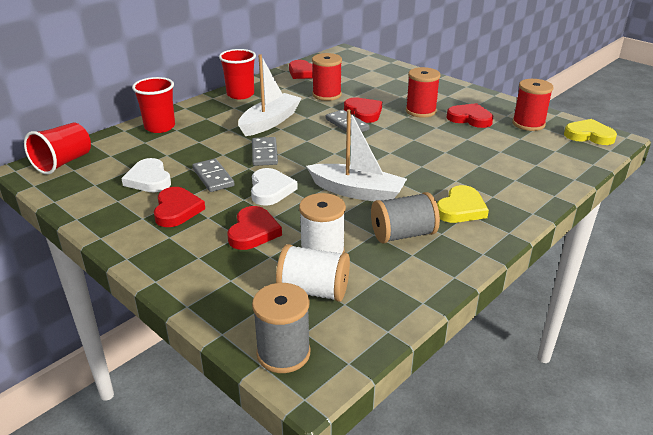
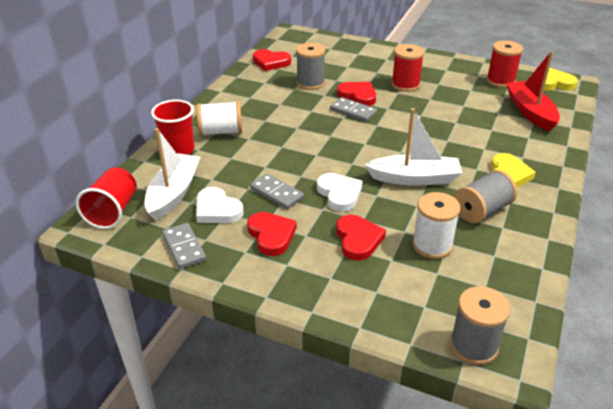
camera: 20 degrees left, 5 degrees up
(240, 94) = (228, 98): red cup -> none
(264, 153) = (303, 157): grey domino -> grey domino (184, 247)
(270, 122) = (281, 123): white boat -> white boat (174, 193)
(313, 290) = (452, 282): white spool -> white spool (221, 132)
(327, 95) = (310, 83): red spool -> grey spool
(470, 118) = (451, 84): red heart -> none
(537, 157) = (530, 112): none -> red boat

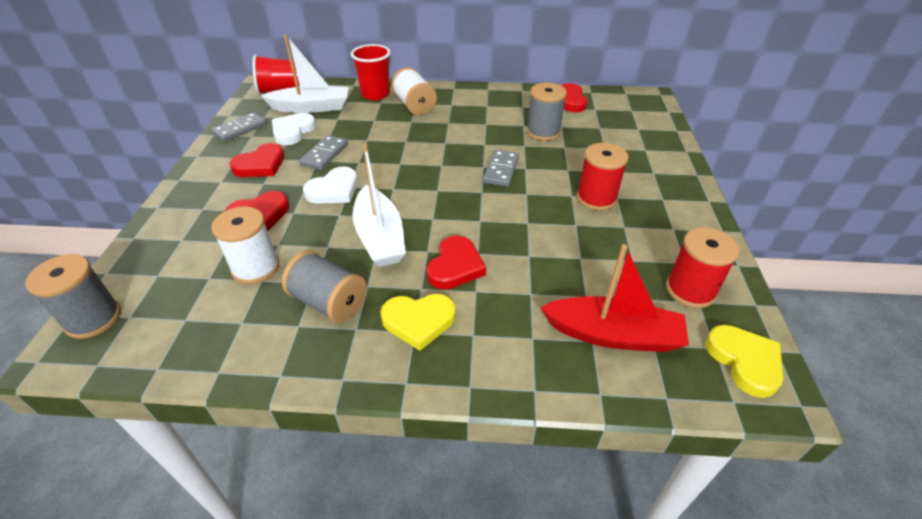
camera: 70 degrees right, 5 degrees up
(358, 96) = (539, 167): red heart -> red heart (455, 266)
(530, 112) = (613, 335): red boat -> red boat turned 45 degrees clockwise

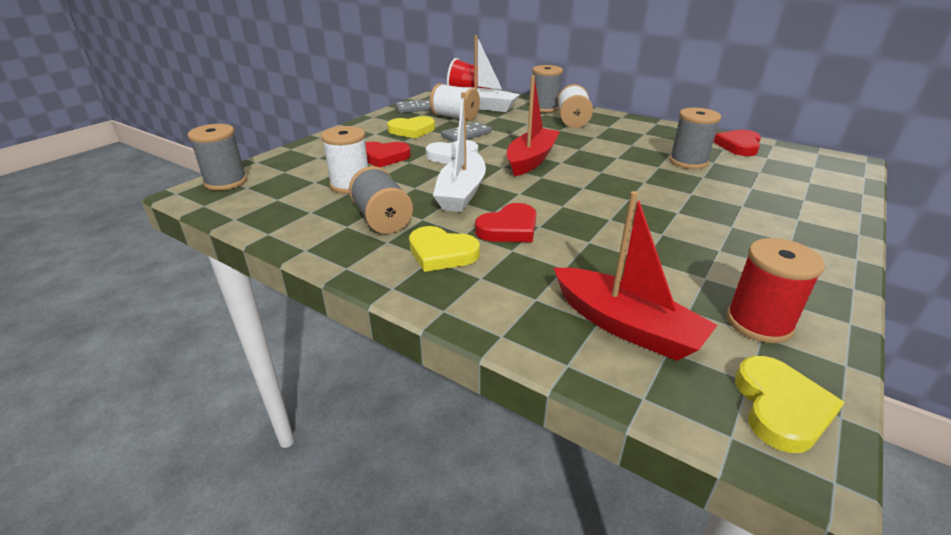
camera: 30 degrees right, 10 degrees down
(260, 165) = (412, 130): red heart -> yellow heart
(293, 131) = (455, 117): white heart -> white spool
(375, 94) = (544, 108): red cup -> grey spool
(413, 171) = (531, 160): none -> red boat
(501, 170) = (616, 178): grey domino -> none
(596, 198) = (704, 221): red spool -> none

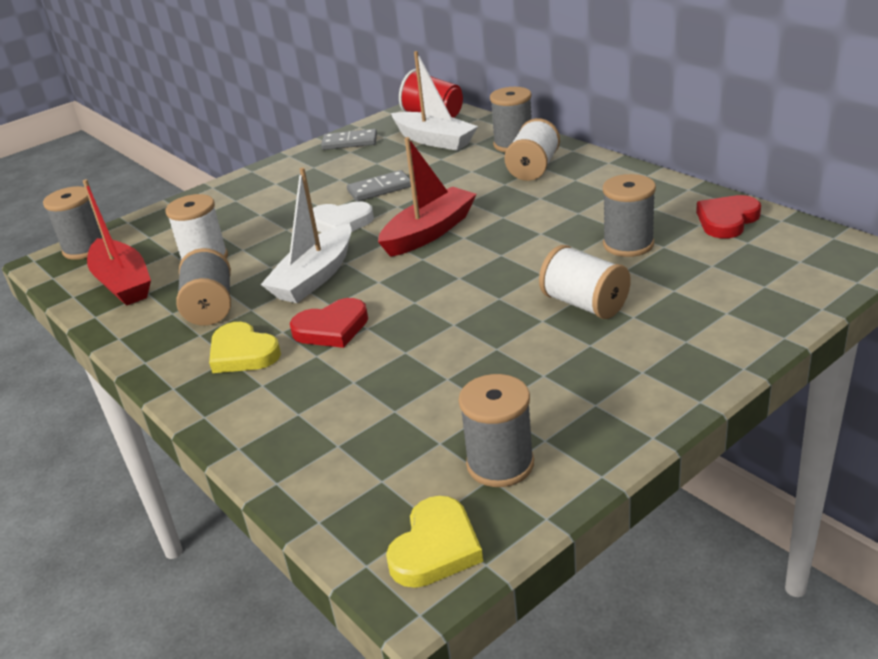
camera: 20 degrees right, 0 degrees up
(383, 157) = (262, 221): red heart -> none
(412, 130) = (320, 180): yellow heart -> none
(455, 117) = (386, 158): white spool -> white spool (584, 304)
(625, 326) = (361, 451): red boat -> red boat (123, 283)
(759, 323) = (500, 464): red spool -> grey spool

